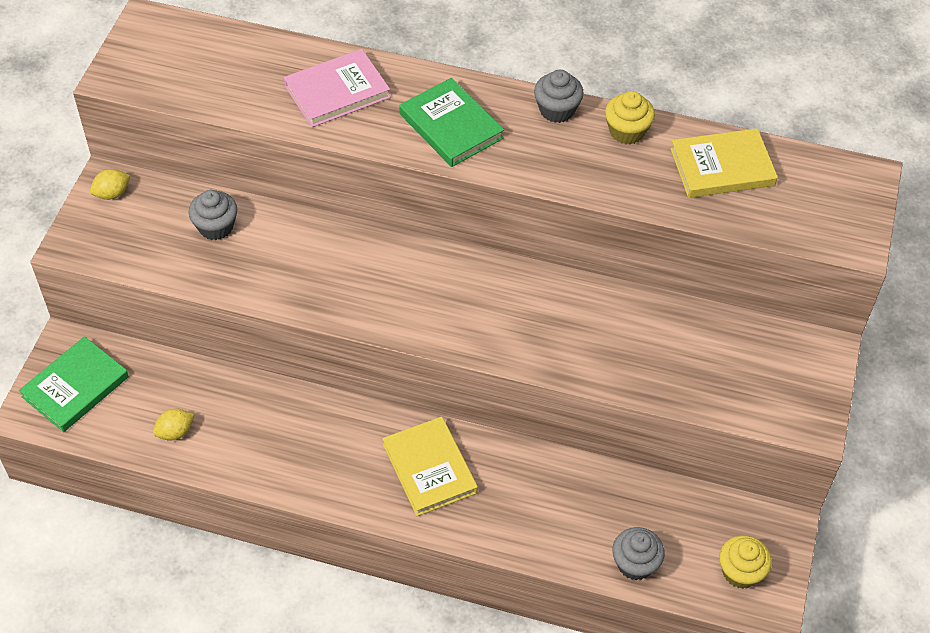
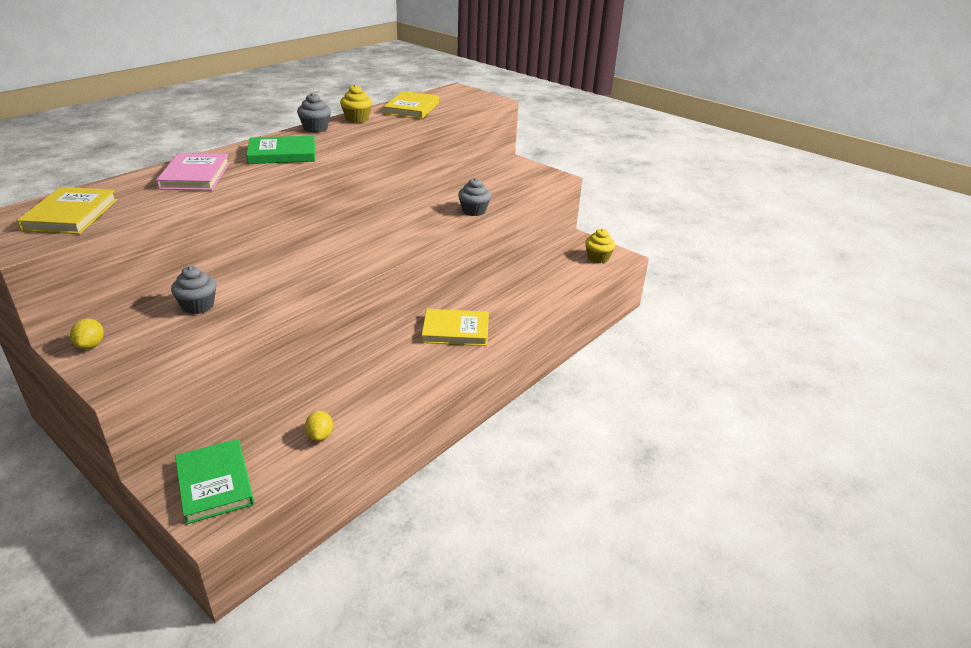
camera: 65 degrees left, 20 degrees down
(190, 63) = (70, 214): none -> yellow book
(635, 563) = (573, 284): grey cupcake -> grey cupcake (474, 211)

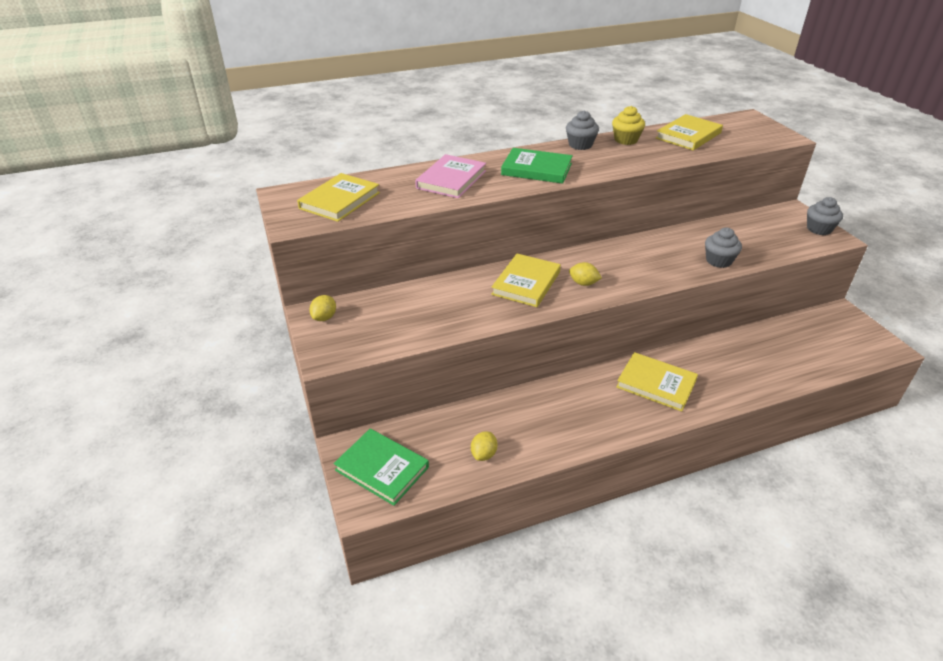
camera: 30 degrees right, 5 degrees up
(198, 306) = (418, 302): grey cupcake -> grey cupcake (819, 229)
(215, 483) = (382, 468): green book -> green book turned 60 degrees counterclockwise
(307, 264) = (526, 283): none -> yellow book
(363, 253) = (583, 283): none -> yellow lemon
(598, 258) = (856, 341): yellow cupcake -> none

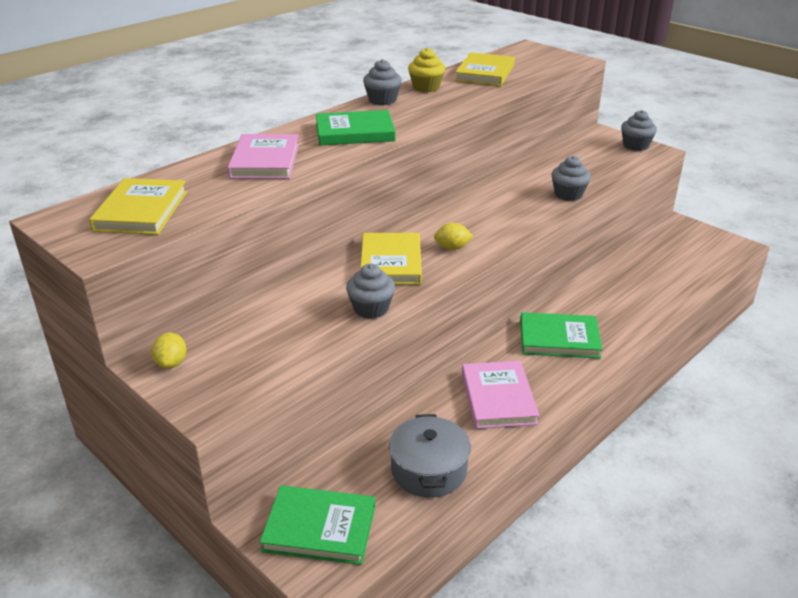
camera: 25 degrees left, 5 degrees down
(484, 454) = (429, 470): yellow lemon -> grey pot
(486, 316) = (371, 309): none -> grey cupcake
(572, 416) = (498, 398): none -> pink book
(656, 384) = (559, 339): yellow book -> green book

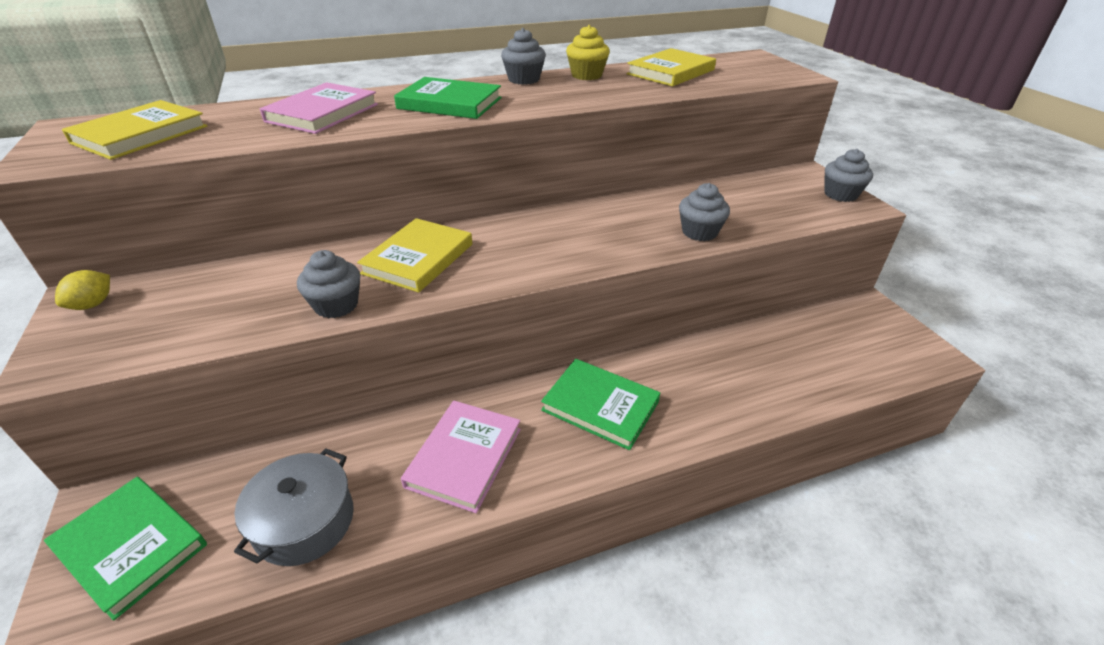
camera: 25 degrees right, 5 degrees up
(452, 248) = (500, 260): yellow lemon -> none

